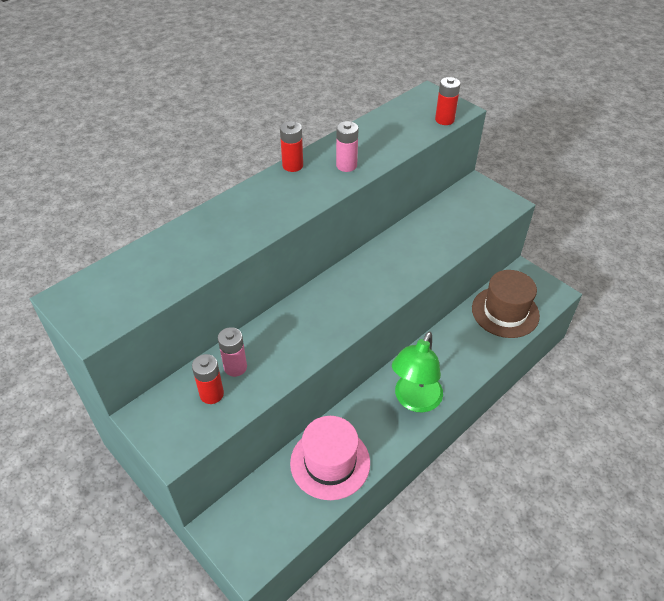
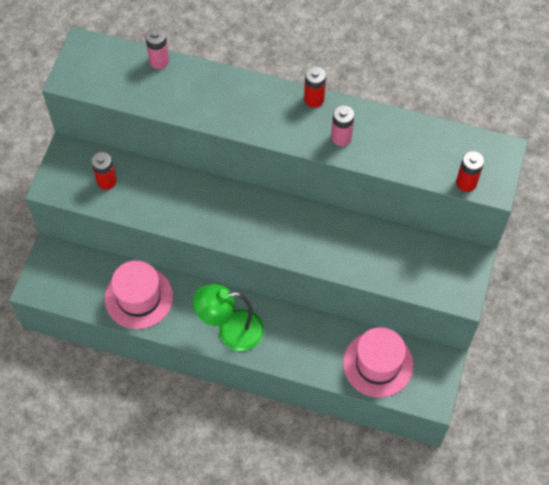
camera: 60 degrees right, 15 degrees up
(235, 367) = (138, 182): pink battery -> pink battery (159, 61)
(505, 312) = (378, 364): brown hat -> pink hat

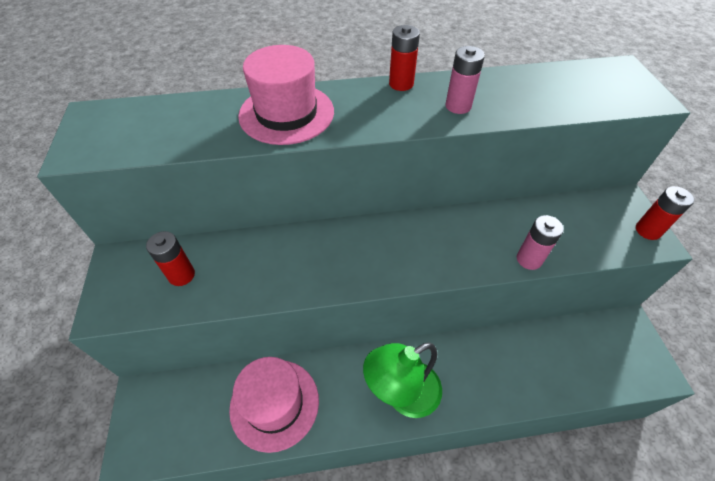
camera: 25 degrees left, 10 degrees down
(159, 61) = (198, 102): pink battery -> pink battery (529, 259)
(378, 364) = (576, 358): pink hat -> pink hat (286, 113)
(466, 183) = (622, 103): red battery -> red battery (647, 230)

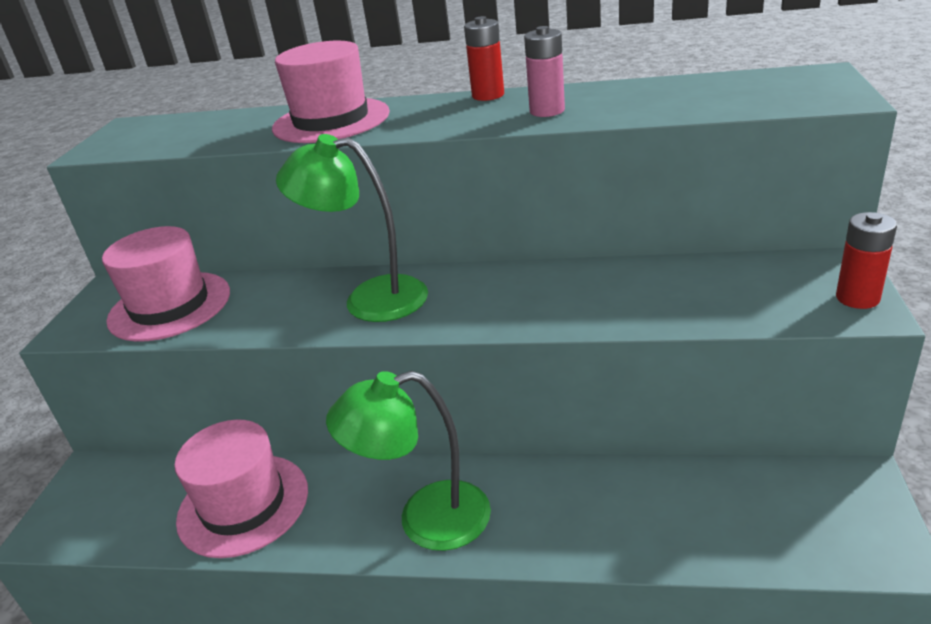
camera: 20 degrees right, 20 degrees down
(181, 275) = (170, 306): red battery -> pink hat
(340, 254) = (369, 298): none -> green lamp
(529, 259) = (636, 318): pink battery -> none

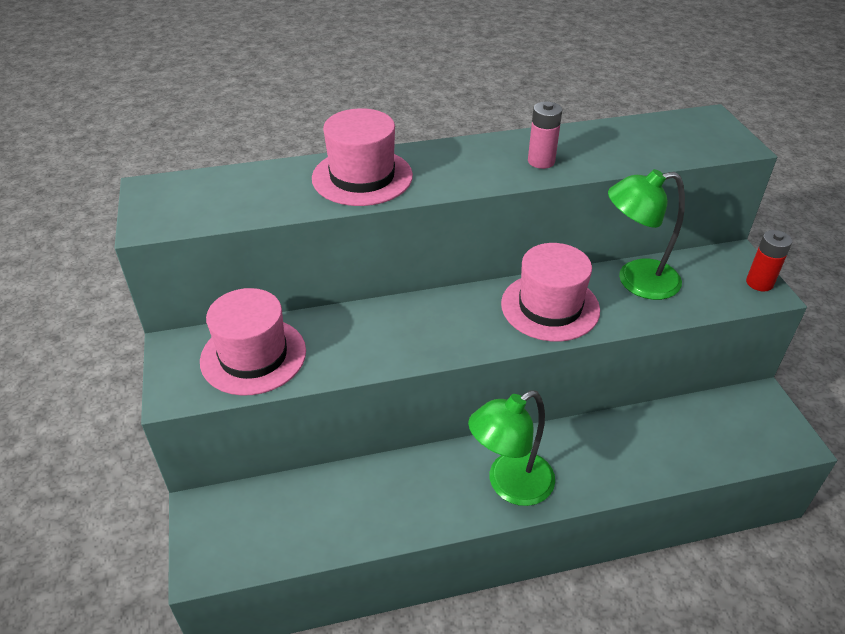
camera: 25 degrees left, 10 degrees up
(243, 504) = (362, 505): pink hat -> pink hat (550, 307)
(369, 298) = (427, 325): green lamp -> green lamp (636, 281)
(488, 95) = (478, 143): red battery -> none

